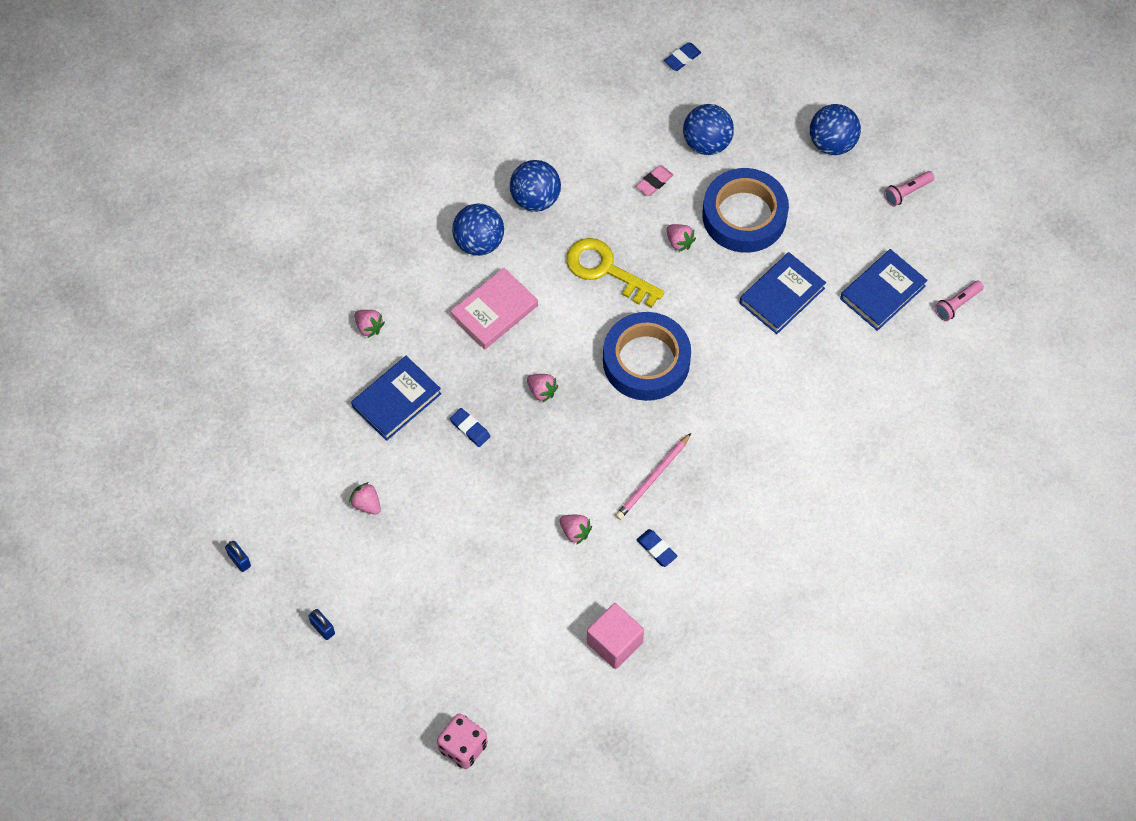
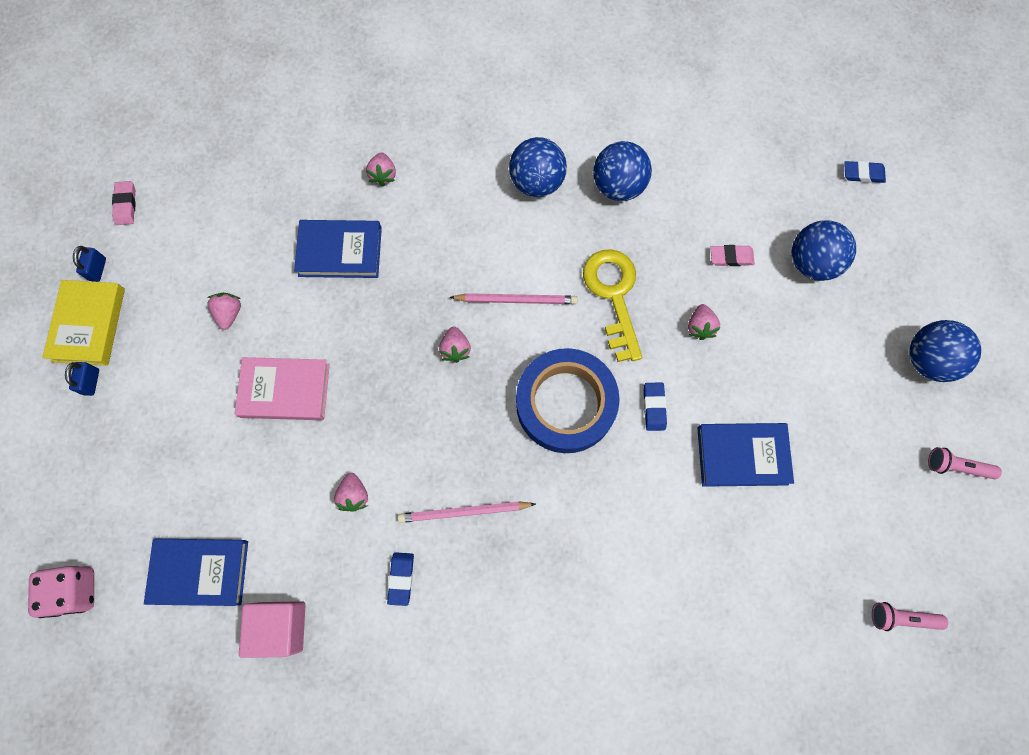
camera: 45 degrees right, 10 degrees up
(207, 504) = (126, 205): none -> pink eraser
(277, 598) = (88, 325): none -> yellow book
(470, 429) = (368, 327): blue eraser -> blue eraser (654, 407)
(494, 311) = (489, 248): pink book -> pink book (285, 390)
(547, 327) = (516, 300): none -> pink pencil
(744, 215) = (781, 354): blue tape -> none
(882, 292) = (839, 539): blue book -> blue book (200, 572)

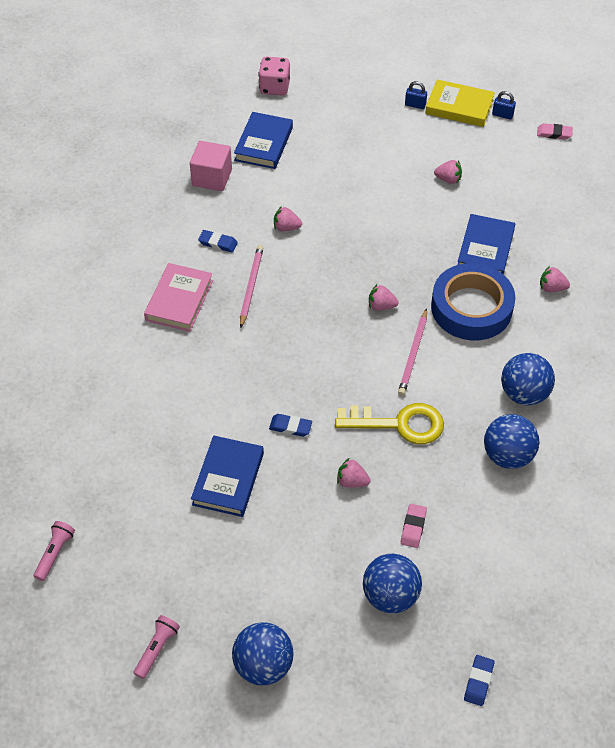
camera: 105 degrees right, 20 degrees down
(285, 390) = (378, 202): pink book -> pink book (179, 300)
(565, 403) = (313, 367): blue tape -> blue tape (471, 308)

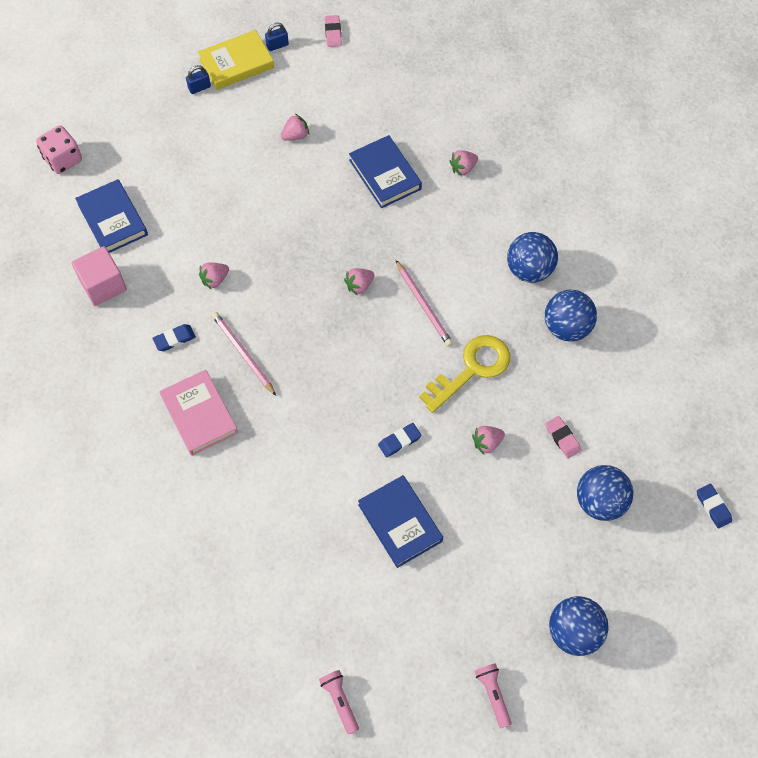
camera: 45 degrees left, 10 degrees up
(471, 308) = (425, 232): blue tape -> none
(554, 133) = (333, 33): pink eraser -> pink eraser turned 60 degrees counterclockwise

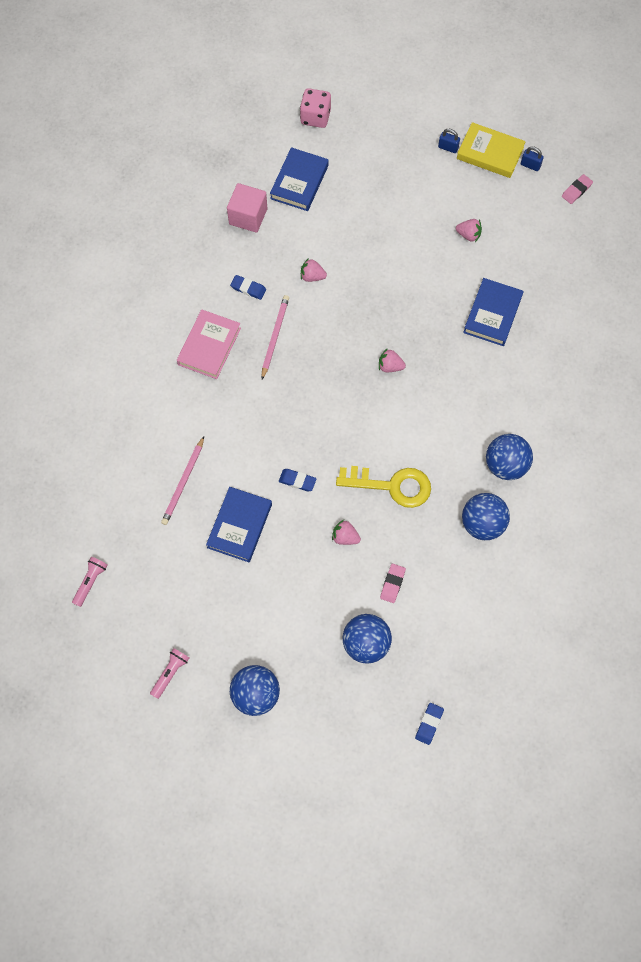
camera: 50 degrees right, 5 degrees up
(423, 305) = (413, 418): pink pencil -> pink pencil (183, 482)
(463, 168) = (547, 360): pink strawberry -> none

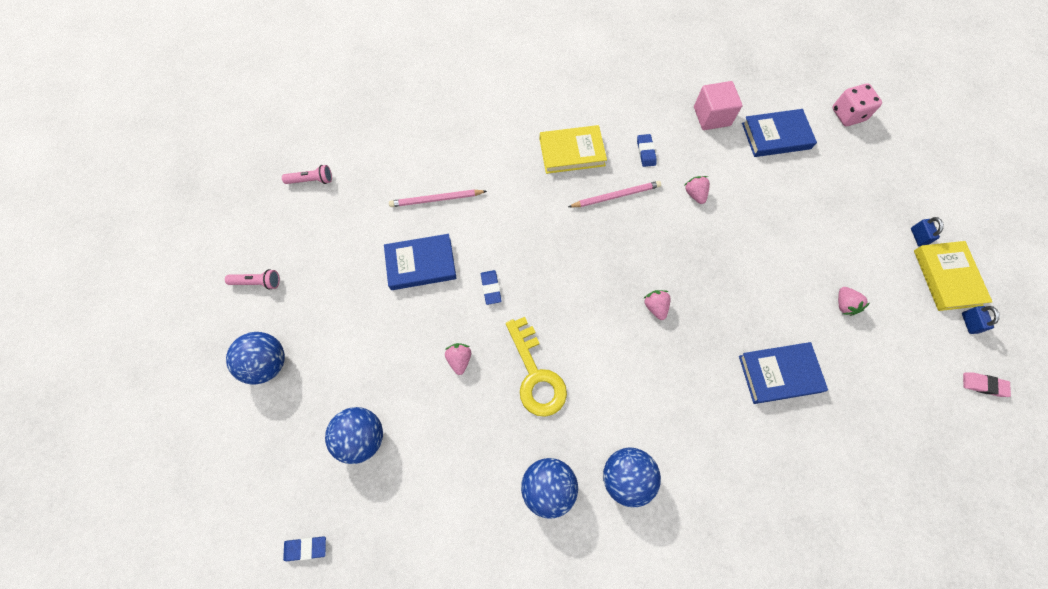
camera: 60 degrees right, 0 degrees up
(209, 346) = (572, 152): pink book -> yellow book
(392, 584) = (435, 430): pink eraser -> none

